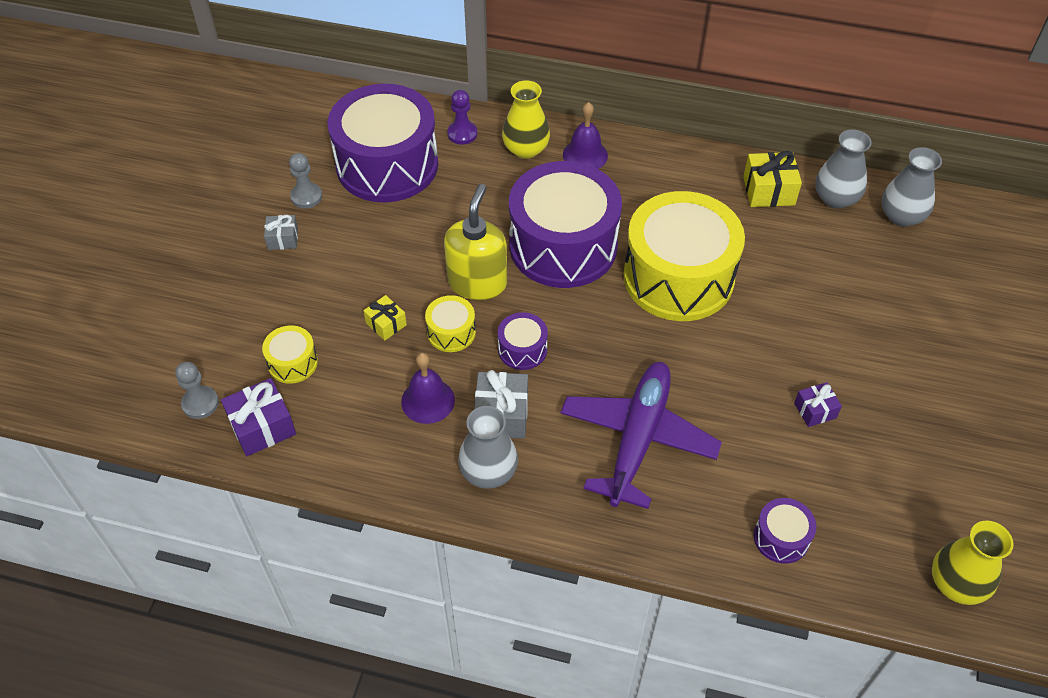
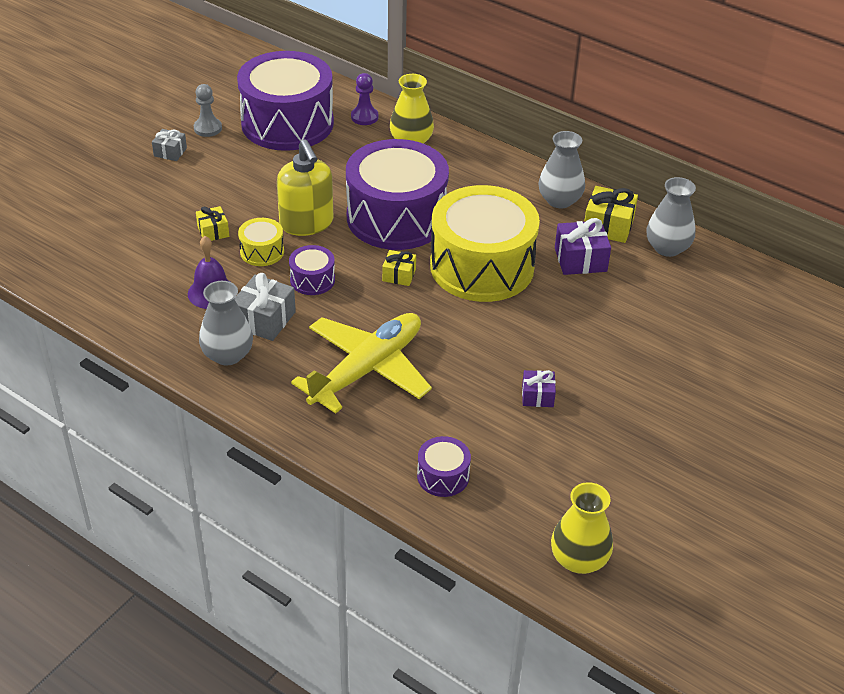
camera: 20 degrees right, 10 degrees down
(200, 403) = (35, 243): grey pawn -> none
(262, 427) = (71, 272): purple gift -> purple gift (580, 259)
(292, 363) = (123, 237): yellow drum -> none
(477, 282) = (306, 223): yellow soap dispenser -> yellow soap dispenser turned 120 degrees clockwise
(585, 155) = (460, 158): purple bell -> none
(605, 314) = (399, 275): none -> yellow gift
(638, 439) = (367, 369): purple plane -> yellow plane
(901, 216) = (721, 277): grey vase -> grey vase (559, 200)

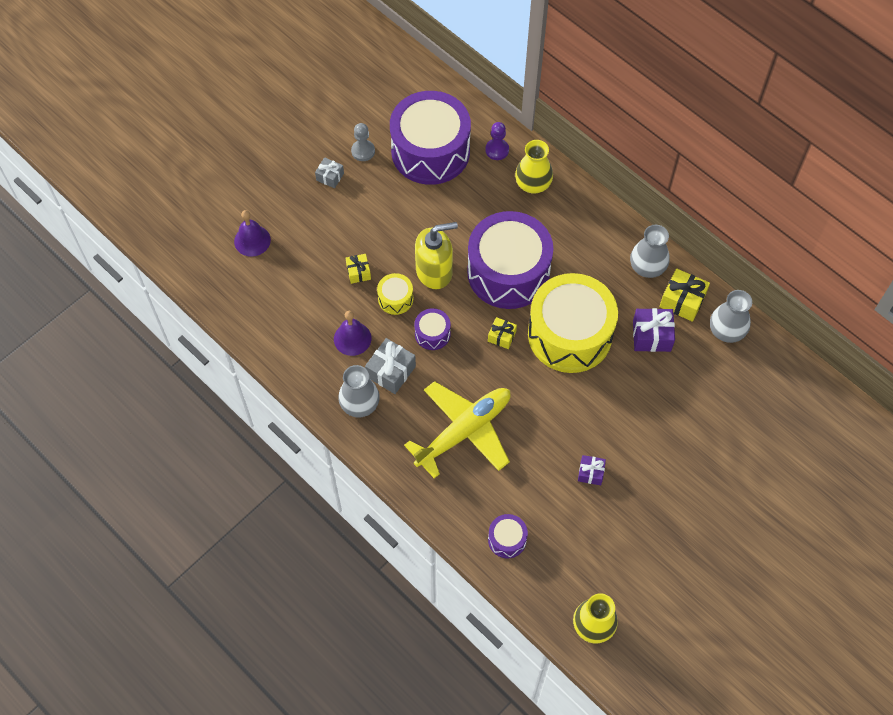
camera: 10 degrees right, 20 degrees up
(78, 213) = (252, 240): none -> purple bell
(306, 223) = (434, 271): yellow soap dispenser -> yellow soap dispenser turned 90 degrees counterclockwise

